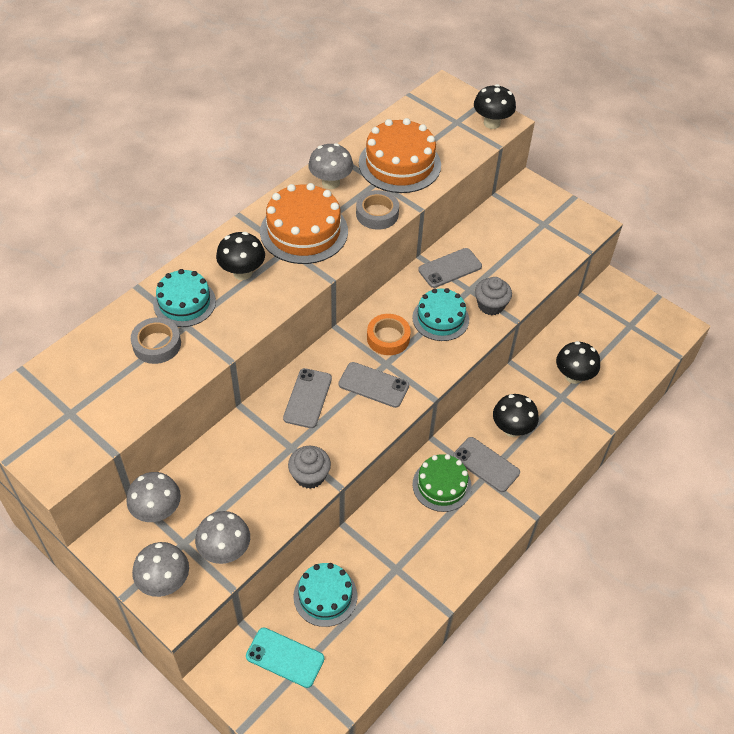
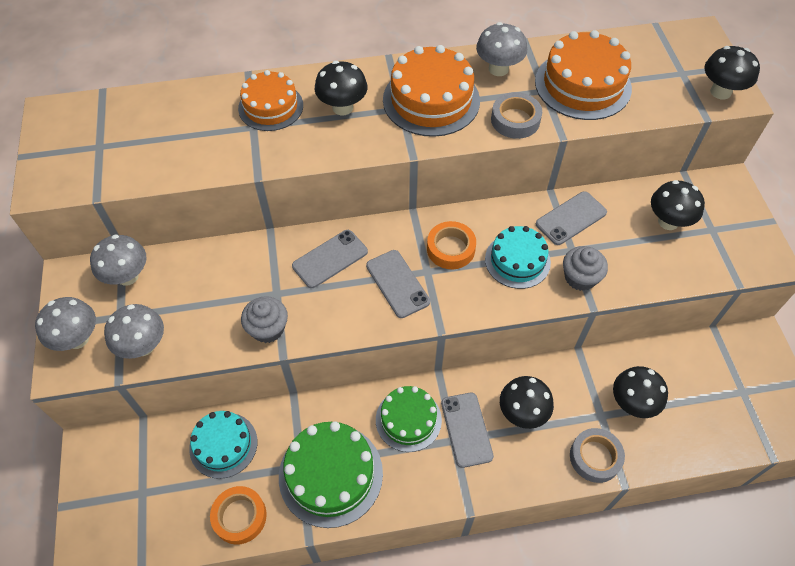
camera: 40 degrees right, 5 degrees up
(157, 344) = (215, 129): grey tape -> grey tape (595, 457)
(184, 303) = (270, 107): turquoise cake -> orange cake
(285, 657) = (146, 473): turquoise phone -> none
(385, 633) = (239, 517): none -> orange tape
(422, 559) = (330, 474): none -> green cake
(450, 268) = (571, 218): grey phone -> grey phone turned 45 degrees counterclockwise
(513, 234) = (668, 221): none -> black mushroom

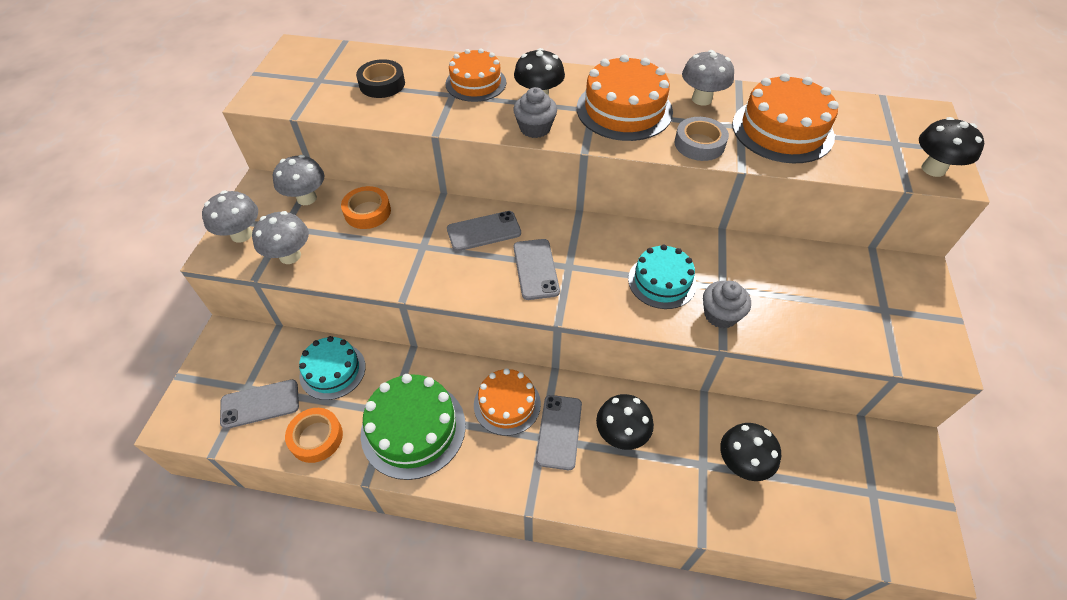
camera: 20 degrees right, 5 degrees down
(172, 133) = (382, 84): none -> black tape
(268, 328) = (400, 273): grey cupcake -> grey cupcake (535, 128)
(408, 420) = (507, 404): green cake -> orange cake
(450, 249) = (600, 253): orange tape -> orange tape (367, 212)
(571, 218) = (733, 259): grey phone -> grey phone (260, 404)
(595, 457) = (680, 504): grey tape -> none
(668, 221) = (837, 289): black mushroom -> none

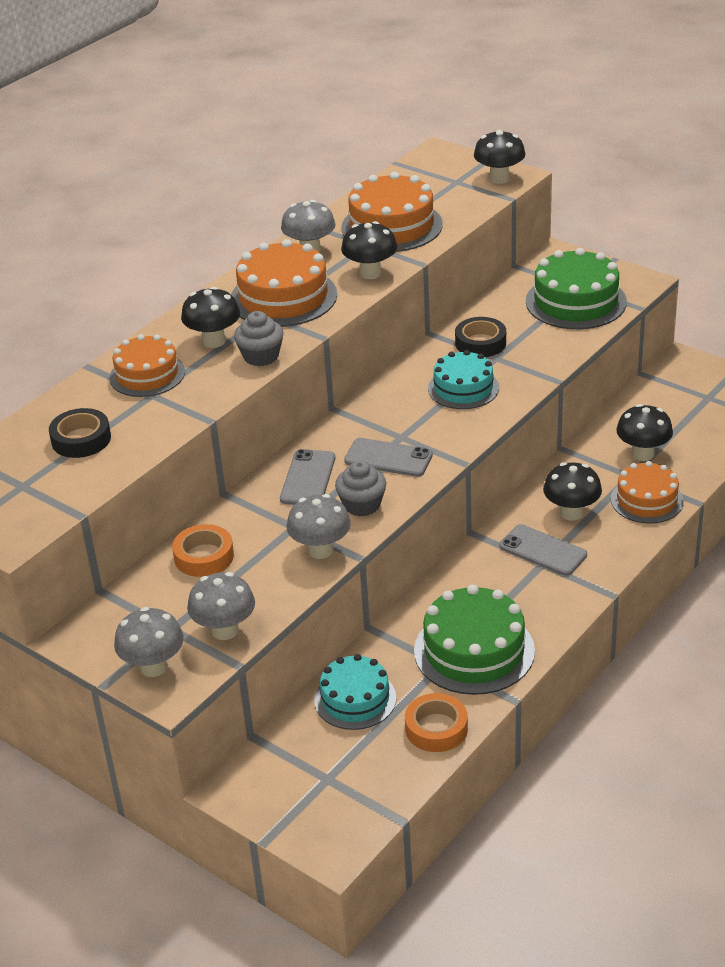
camera: 60 degrees left, 15 degrees down
(260, 404) = (359, 769): grey phone -> none
(306, 198) = (135, 602): grey mushroom -> grey mushroom (320, 550)
(507, 404) = (489, 576): orange cake -> orange cake (647, 500)
(699, 144) = (370, 273): grey tape -> black mushroom
(720, 315) = (524, 370): grey cupcake -> grey cupcake (362, 505)
(735, 268) = (480, 343): none -> black tape
(858, 315) = (575, 301): none -> green cake

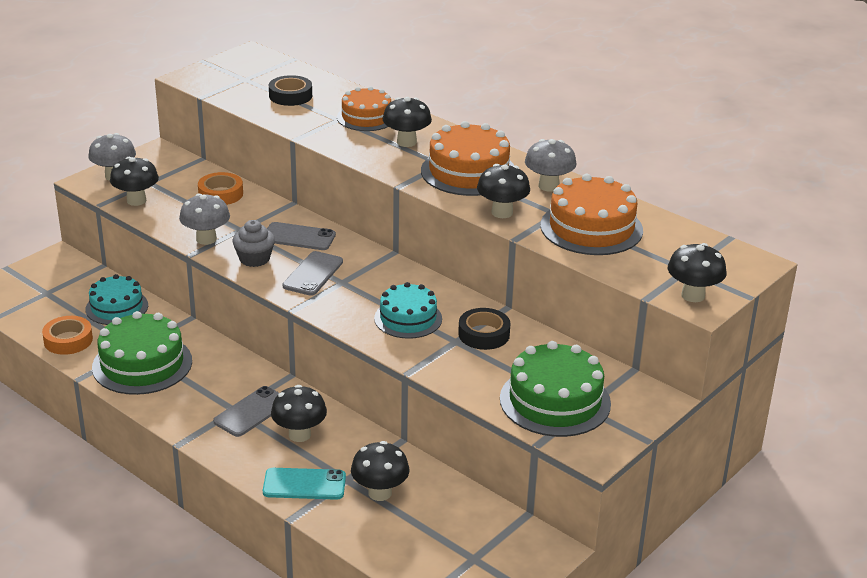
camera: 90 degrees right, 5 degrees down
(225, 630) = (136, 200): grey mushroom -> black mushroom
(261, 356) = (377, 160): grey cupcake -> none
(647, 500) = (304, 484): orange cake -> turquoise phone

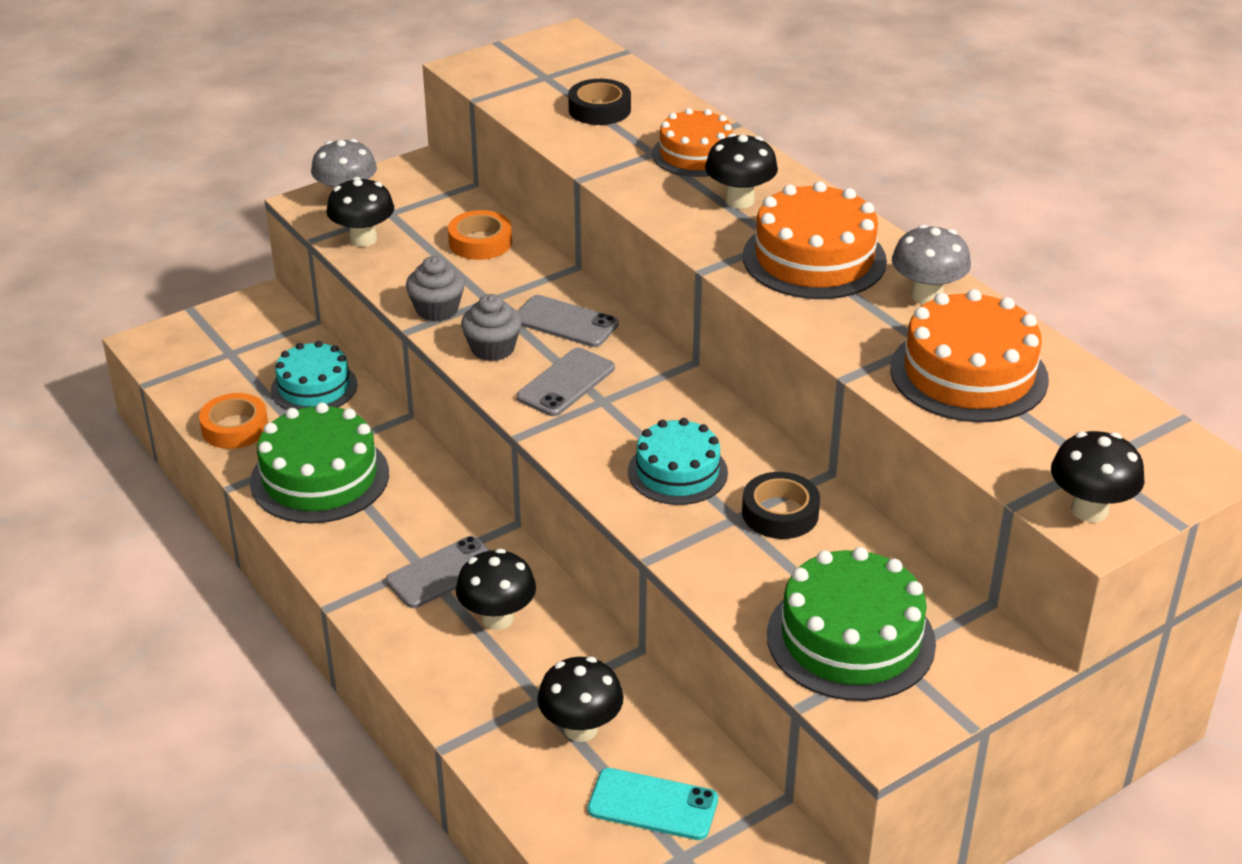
camera: 15 degrees right, 5 degrees up
(206, 239) = (437, 309): grey mushroom -> grey cupcake
(304, 484) = (479, 697): turquoise phone -> turquoise phone (653, 805)
(502, 212) = (840, 332): black mushroom -> none

